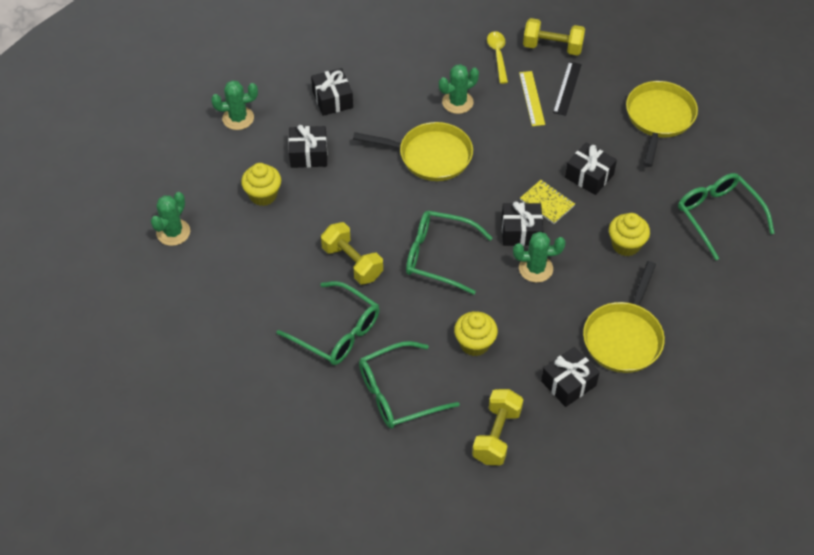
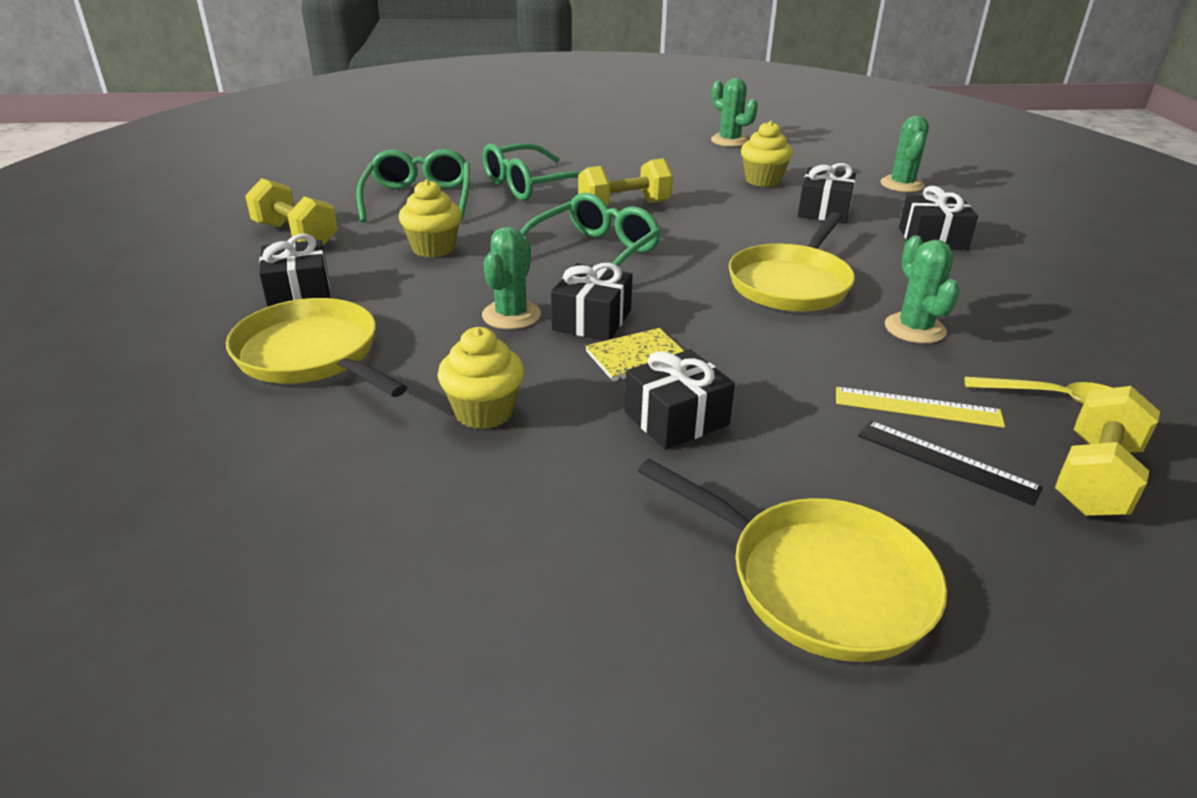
camera: 110 degrees right, 20 degrees down
(718, 216) = (452, 570): green glasses -> none

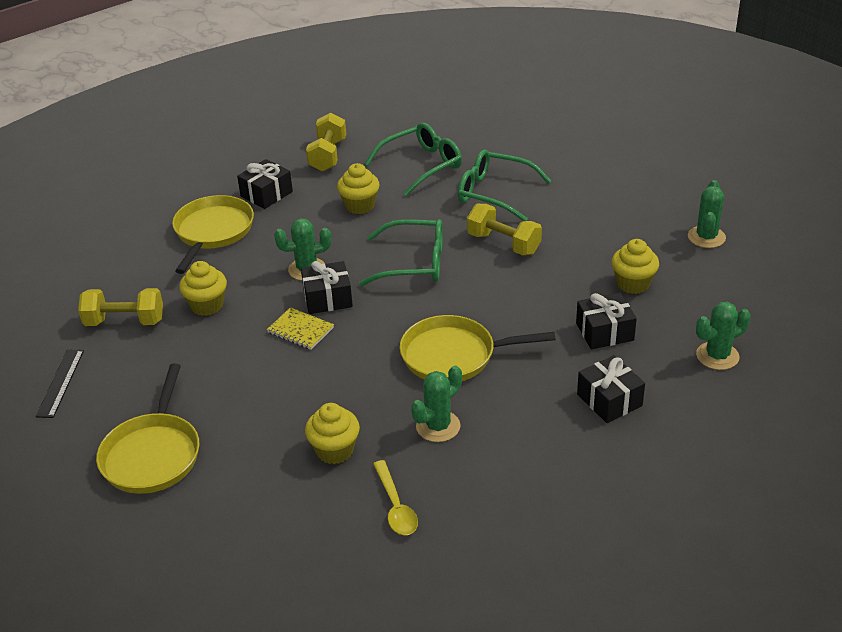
camera: 60 degrees right, 5 degrees up
(676, 418) = (250, 367): black gift -> none
(917, 407) = (334, 450): yellow ruler -> yellow cupcake
(946, 461) = (284, 474): black ruler -> black ruler (60, 383)
(1095, 478) = (312, 536): yellow dumbbell -> yellow dumbbell (125, 322)

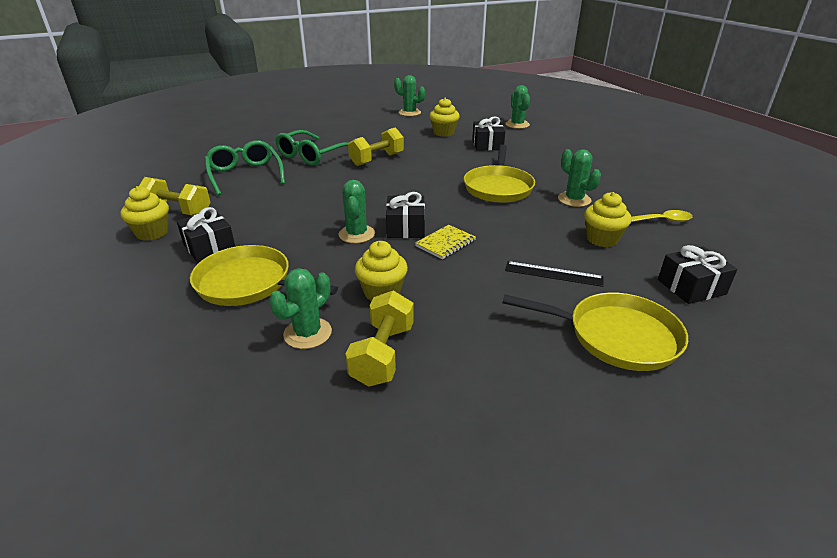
camera: 80 degrees left, 5 degrees down
(60, 383) = (487, 415): black ruler -> black ruler (553, 274)
(149, 279) = (307, 333): none -> green cactus
(360, 205) = (278, 203): yellow cupcake -> yellow cupcake (152, 233)
(413, 263) = (379, 190): green glasses -> none
(609, 400) = (551, 151): black gift -> black gift (691, 287)

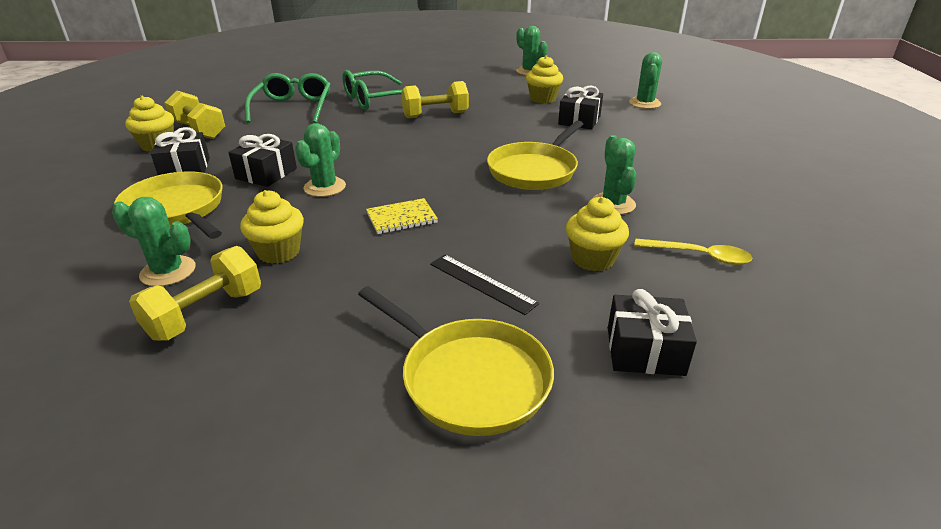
camera: 25 degrees right, 0 degrees up
(307, 333) = (168, 271): green cactus -> green cactus turned 45 degrees clockwise
(405, 228) = (380, 192): black gift -> black gift (266, 173)

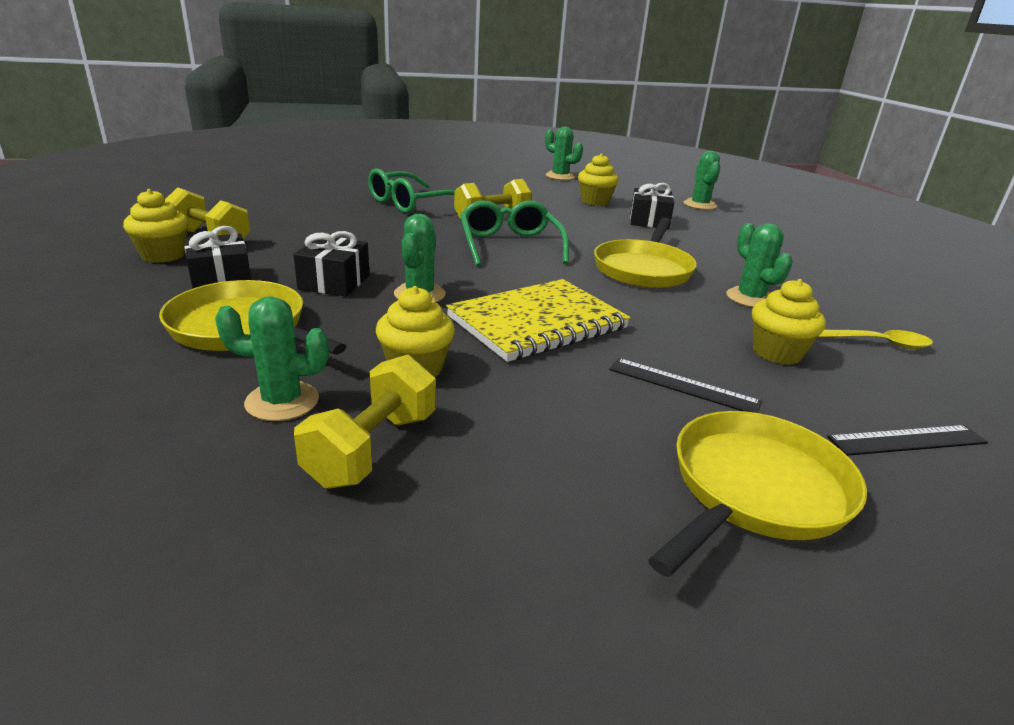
camera: 15 degrees left, 5 degrees down
(293, 108) = (316, 212): green glasses -> green glasses (510, 245)
(401, 218) = (537, 323): yellow notebook -> yellow notebook, size x2.01
(469, 378) = (755, 490): yellow pan -> yellow pan turned 75 degrees counterclockwise
(645, 351) = (907, 440): black gift -> black ruler

